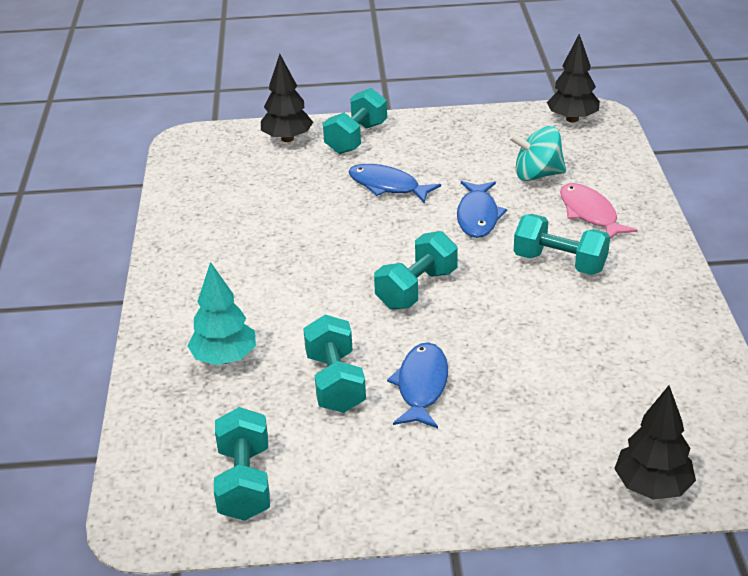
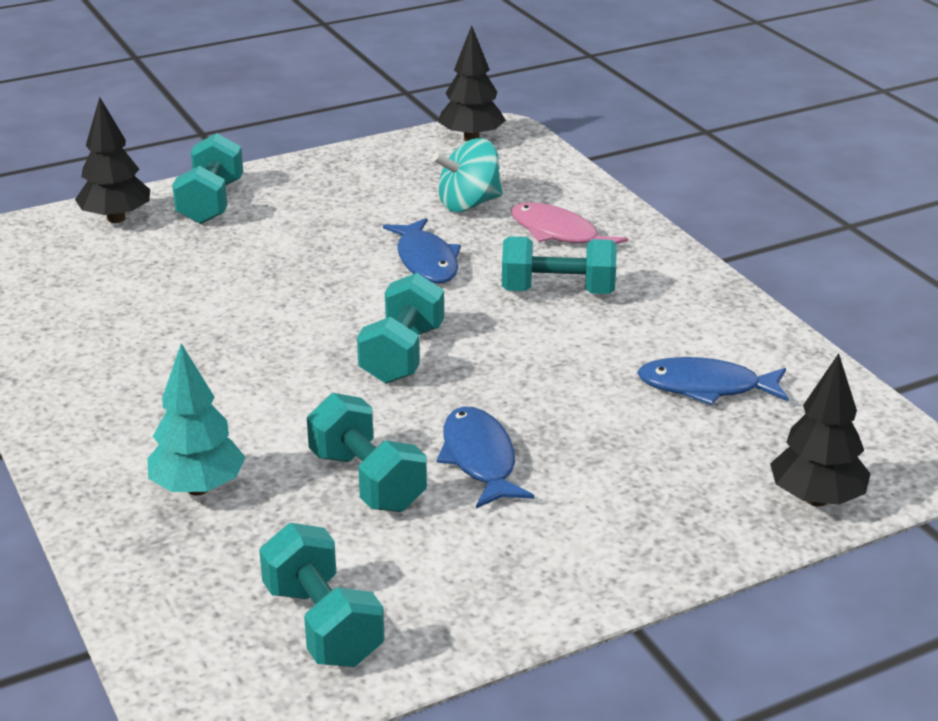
camera: 25 degrees left, 5 degrees down
(387, 186) = (289, 249): blue fish -> blue fish (706, 387)

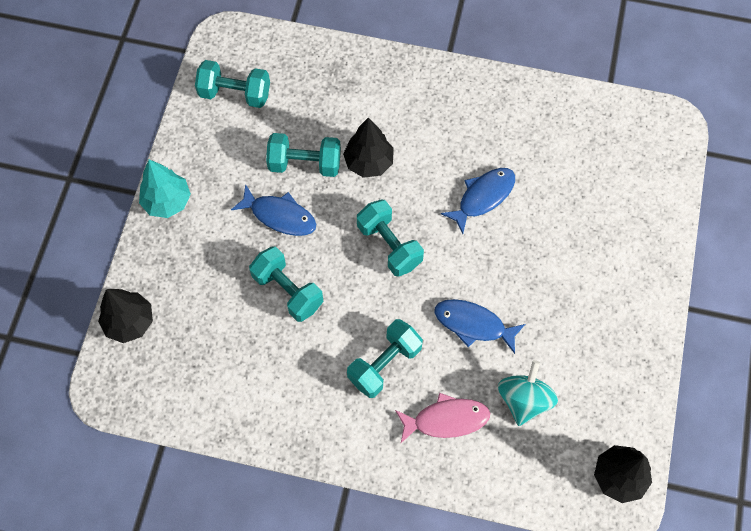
camera: 130 degrees right, 35 degrees up
(116, 219) = (652, 204): black tree -> black tree (368, 162)
(198, 488) = (357, 102): turquoise tree -> turquoise tree (167, 201)
(211, 203) = (637, 263): turquoise dumbbell -> turquoise dumbbell (288, 291)
(706, 387) = (241, 356): blue fish -> blue fish (483, 197)

